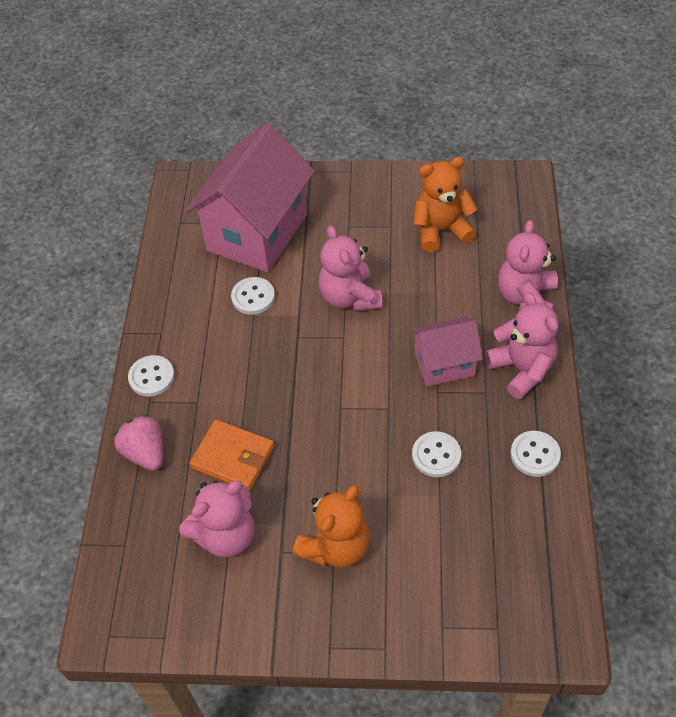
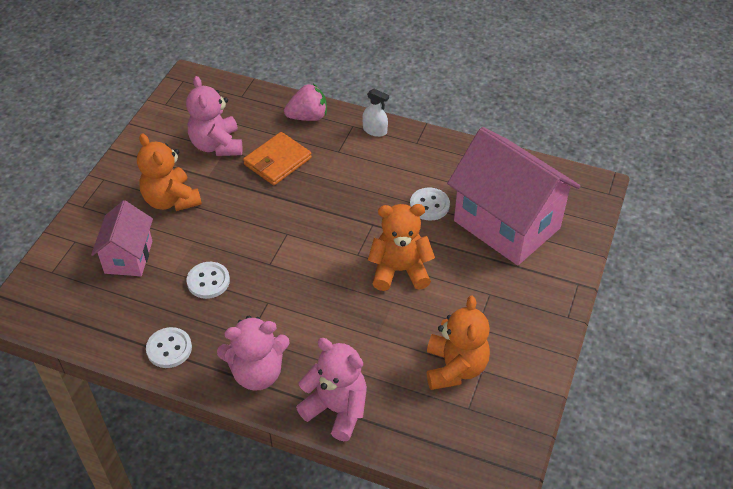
camera: 105 degrees right, 5 degrees down
(151, 377) = (375, 130): white button -> white spray bottle
(350, 297) = (399, 270): pink teddy bear -> orange teddy bear
(444, 364) = (292, 316): pink house -> pink house (128, 257)

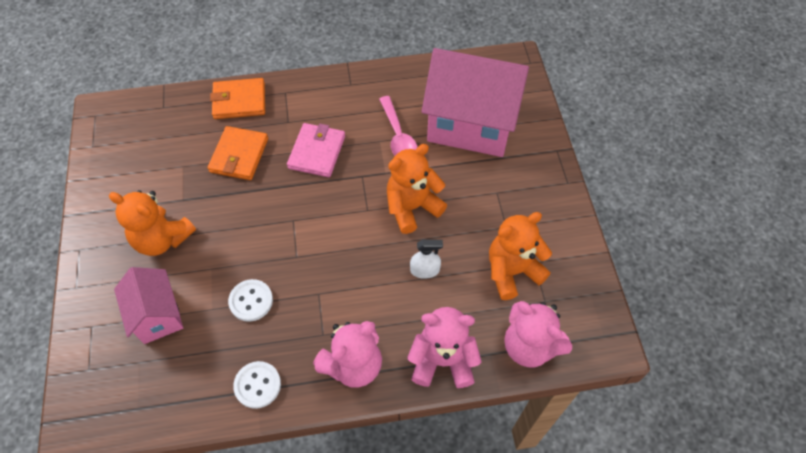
camera: 30 degrees left, 10 degrees up
(217, 145) = (171, 165): pink teddy bear -> pink teddy bear (529, 346)
(308, 117) = (239, 101): pink strawberry -> orange wallet
(346, 187) = (317, 152): none -> pink wallet
(375, 130) = (307, 88): white spray bottle -> white spray bottle (425, 270)
(429, 205) = (398, 136): white button -> pink spoon
(455, 368) = (512, 271): orange teddy bear -> orange teddy bear turned 90 degrees counterclockwise

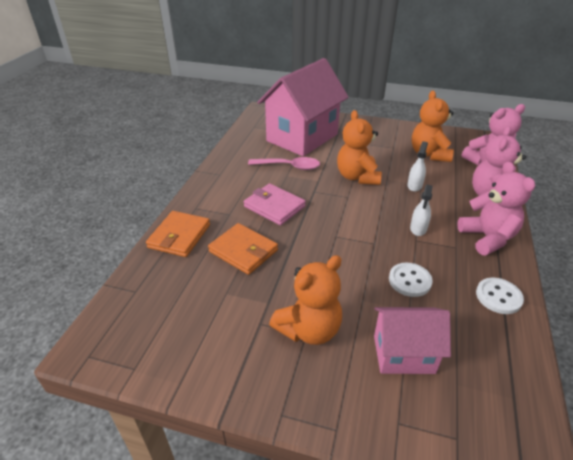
camera: 65 degrees left, 20 degrees down
(339, 291) = (418, 228): none -> white spray bottle

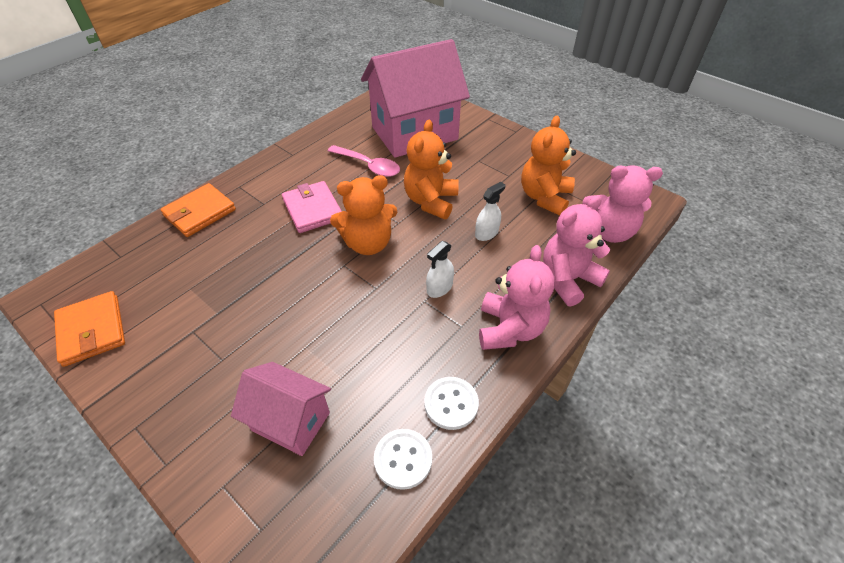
camera: 25 degrees right, 10 degrees up
(243, 251) = (241, 249): orange wallet -> orange wallet (92, 330)
(309, 329) = (228, 356): orange teddy bear -> orange teddy bear (368, 243)
(409, 281) = (372, 345): white button -> white button (403, 459)

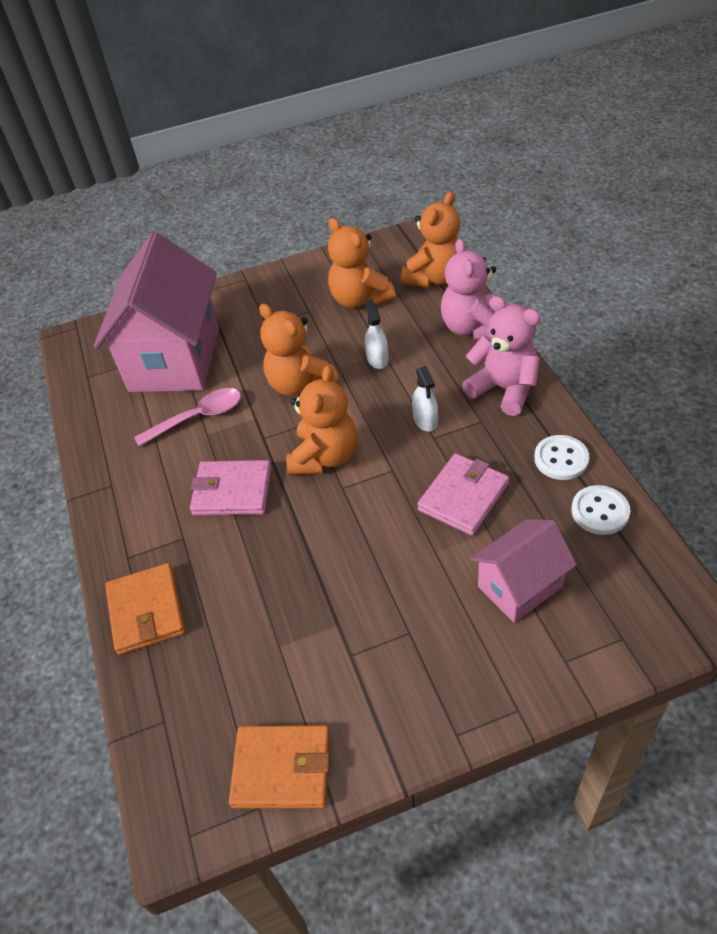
camera: 55 degrees left, 0 degrees up
(370, 345) = (463, 497): none -> pink wallet
(608, 231) = (434, 278): pink teddy bear -> orange teddy bear

